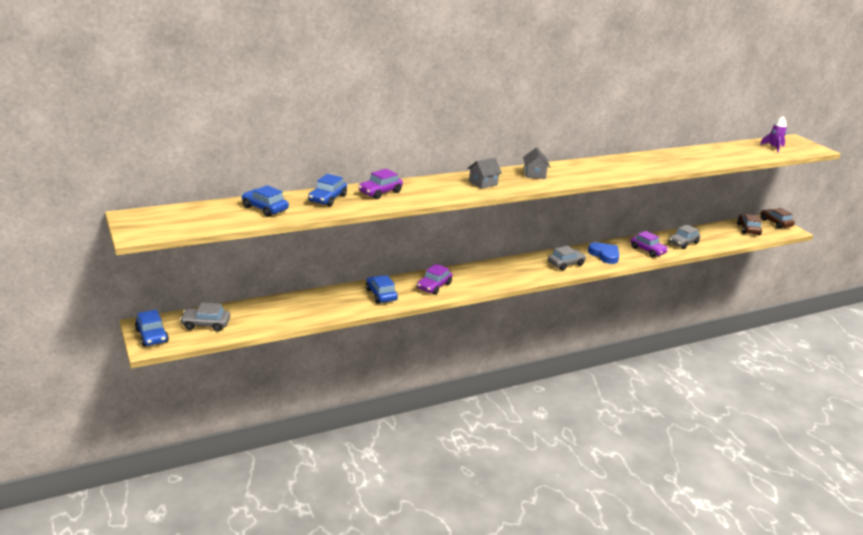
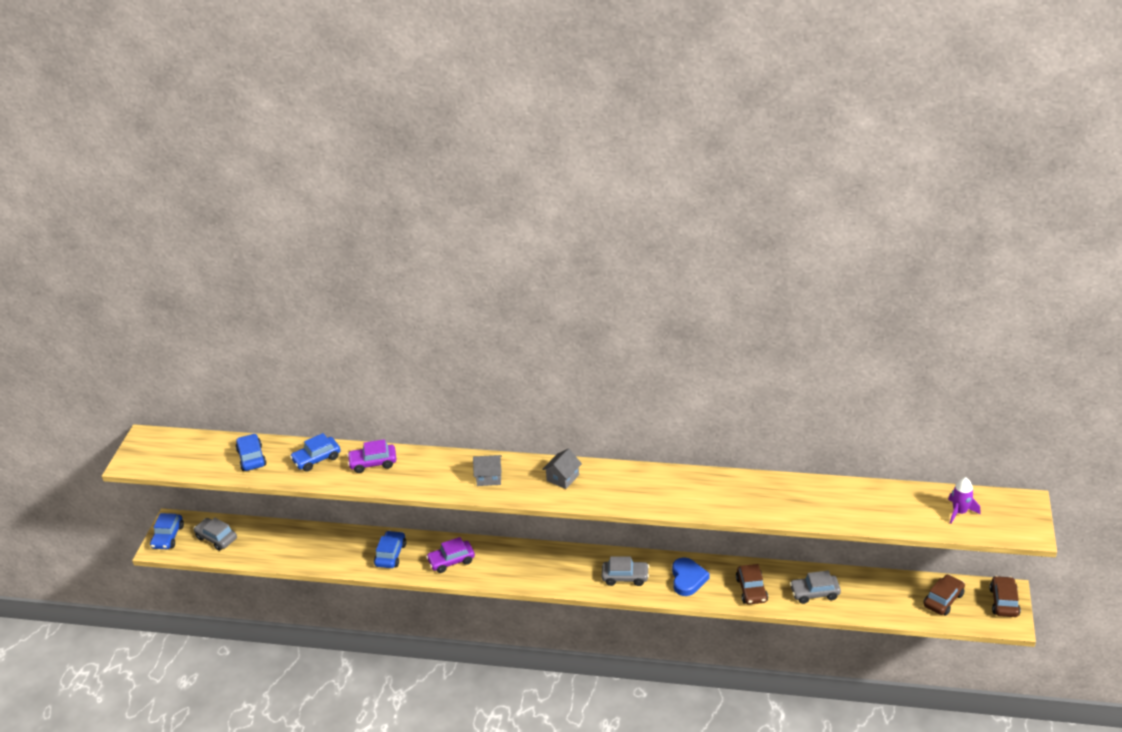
camera: 40 degrees right, 10 degrees up
(647, 250) = (751, 590): purple car -> brown car

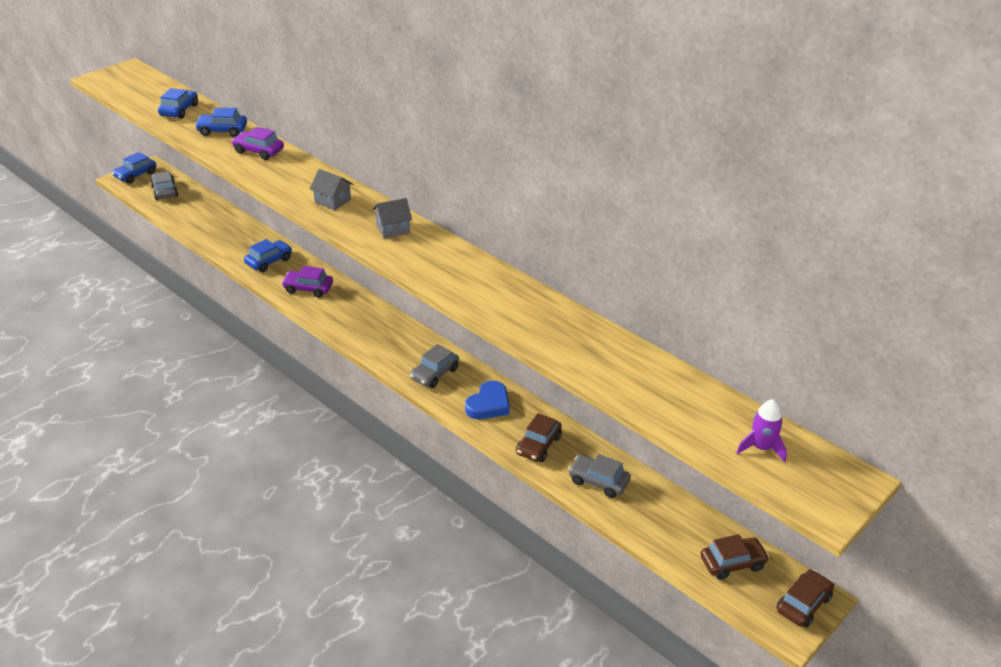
camera: 30 degrees right, 0 degrees up
(625, 577) = (434, 374): grey car -> grey car turned 90 degrees clockwise

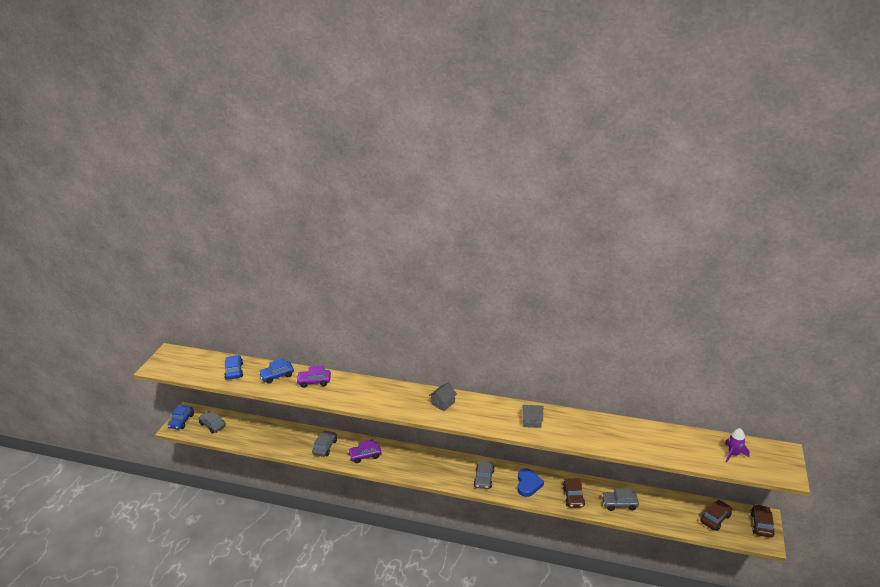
camera: 25 degrees left, 5 degrees down
(269, 261) = (325, 447): blue car -> grey car
(332, 201) = (391, 398): grey house -> grey house (532, 421)

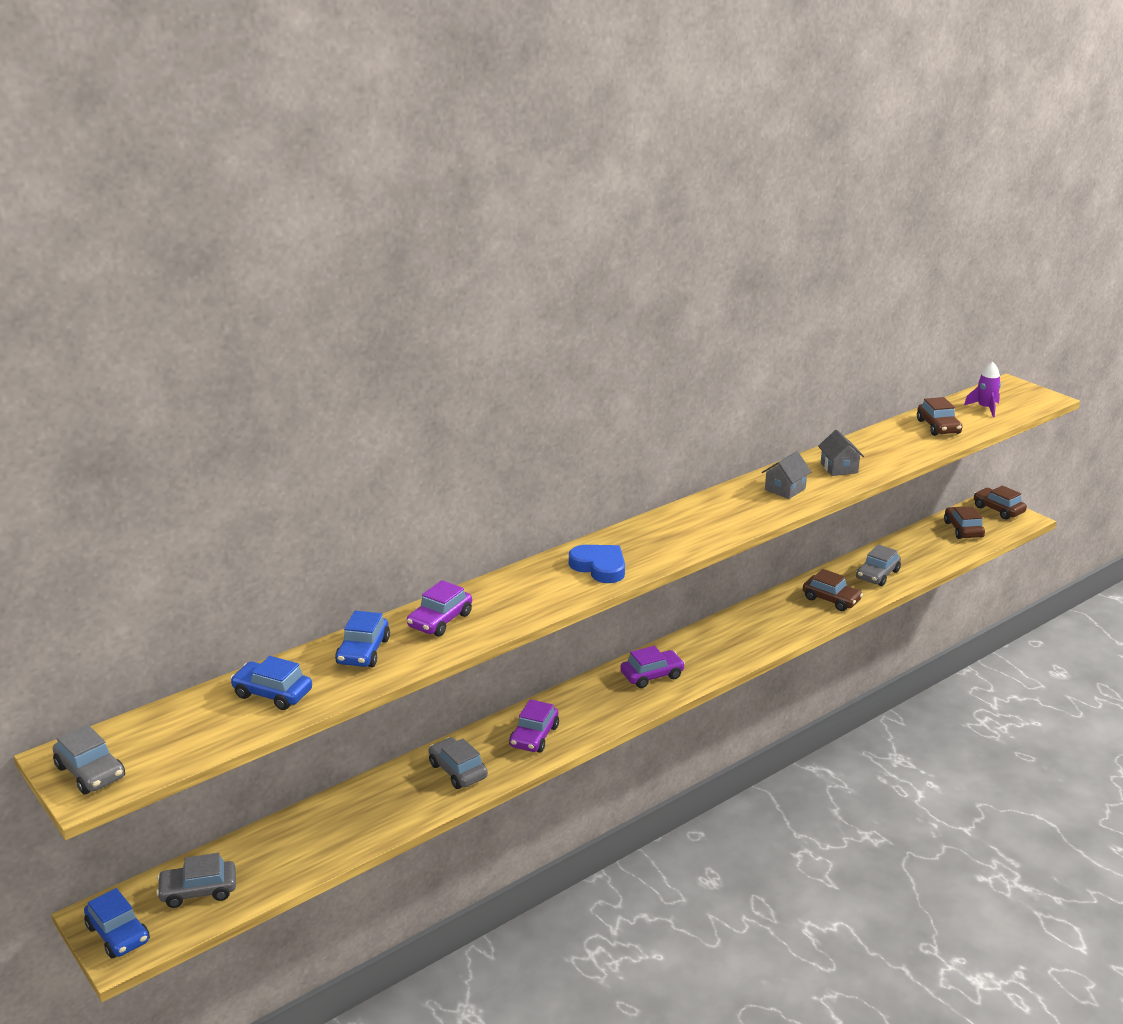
camera: 55 degrees left, 5 degrees down
(442, 467) = (652, 675): none -> purple car
(443, 403) = (660, 534): grey house -> grey house (839, 468)
(484, 478) = (719, 650): grey car -> grey car (90, 772)
(528, 484) = (771, 621): blue heart -> blue heart (599, 567)
(679, 445) = (938, 427): none -> brown car

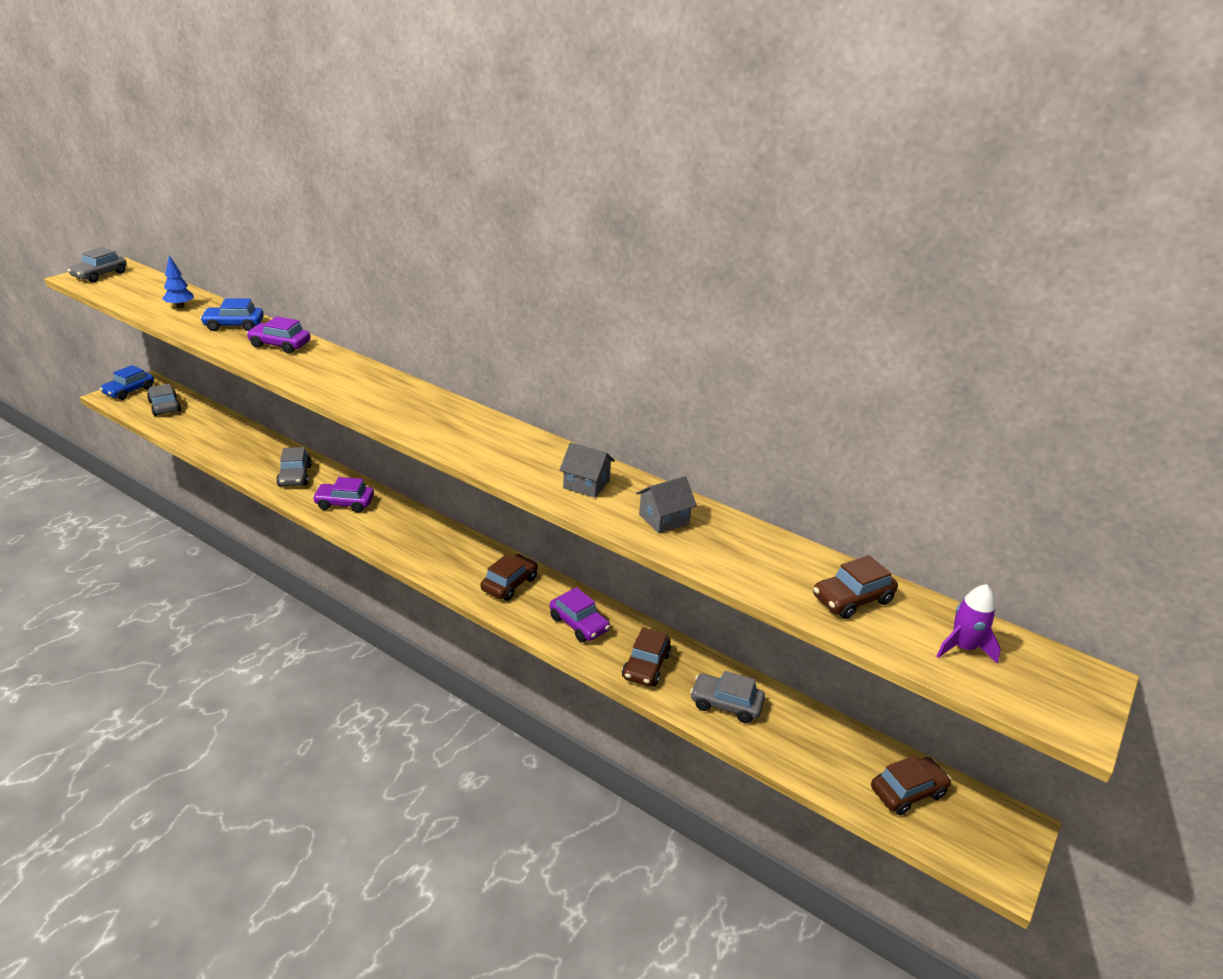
camera: 70 degrees right, 5 degrees up
(272, 693) = (180, 306): blue car -> blue tree
(458, 771) = (295, 476): grey car -> grey car turned 135 degrees clockwise
(599, 567) = (379, 397): blue heart -> none
(652, 675) = (451, 554): purple car -> purple car (579, 624)
(998, 509) = (1004, 836): brown car -> brown car (509, 584)

